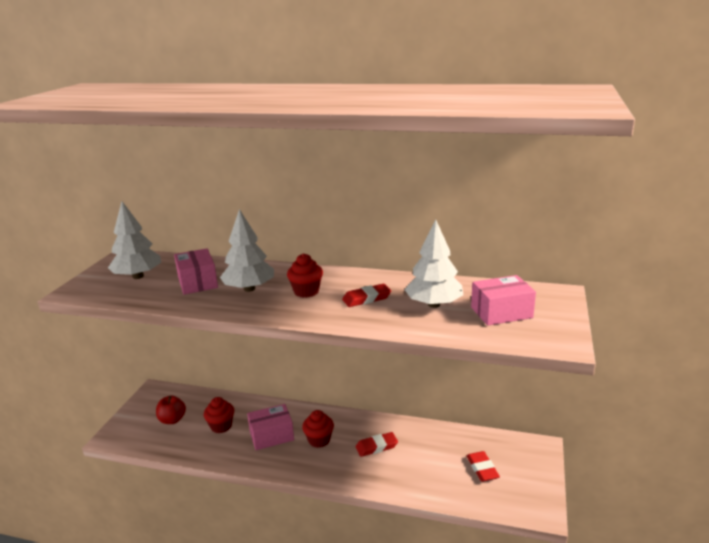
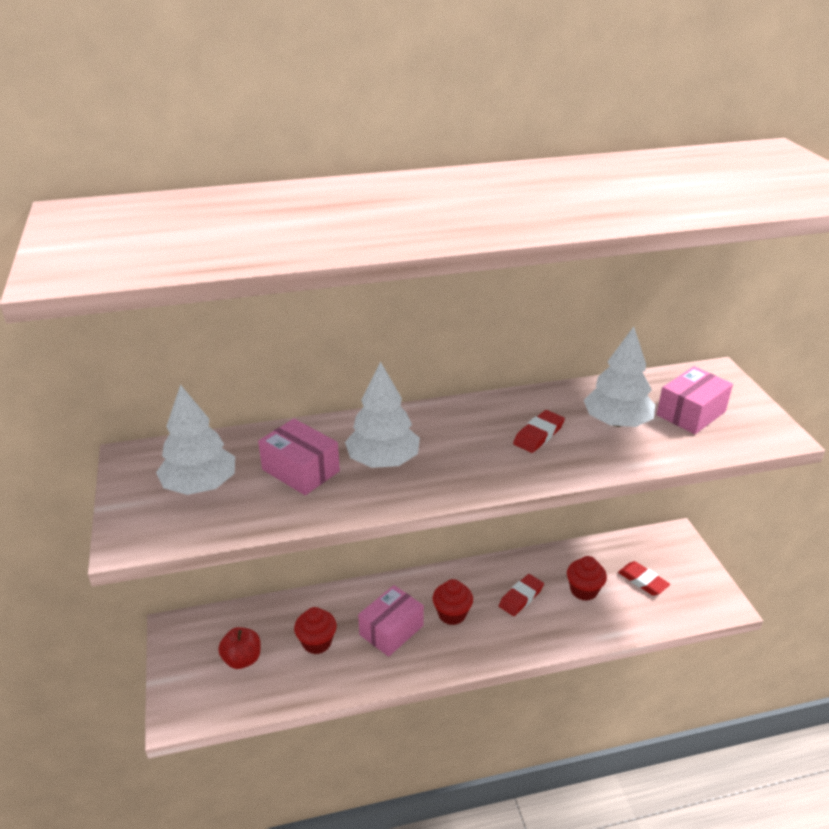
camera: 30 degrees left, 10 degrees up
(306, 292) = (459, 445): red cupcake -> red cupcake (583, 590)

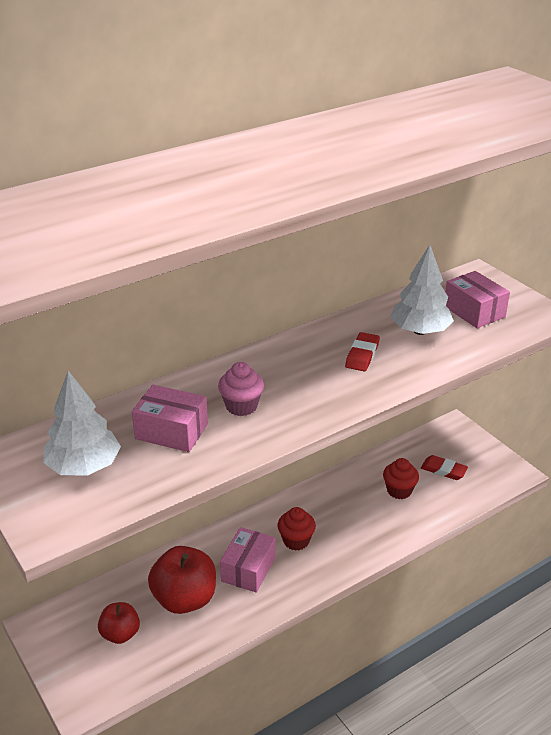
camera: 20 degrees left, 0 degrees up
(317, 642) = (184, 599): red cupcake -> red apple
(383, 461) = (241, 406): white tree -> pink cupcake
(521, 597) = (349, 510): red eraser -> none
(691, 413) = (474, 311): pink box -> pink box turned 60 degrees counterclockwise

